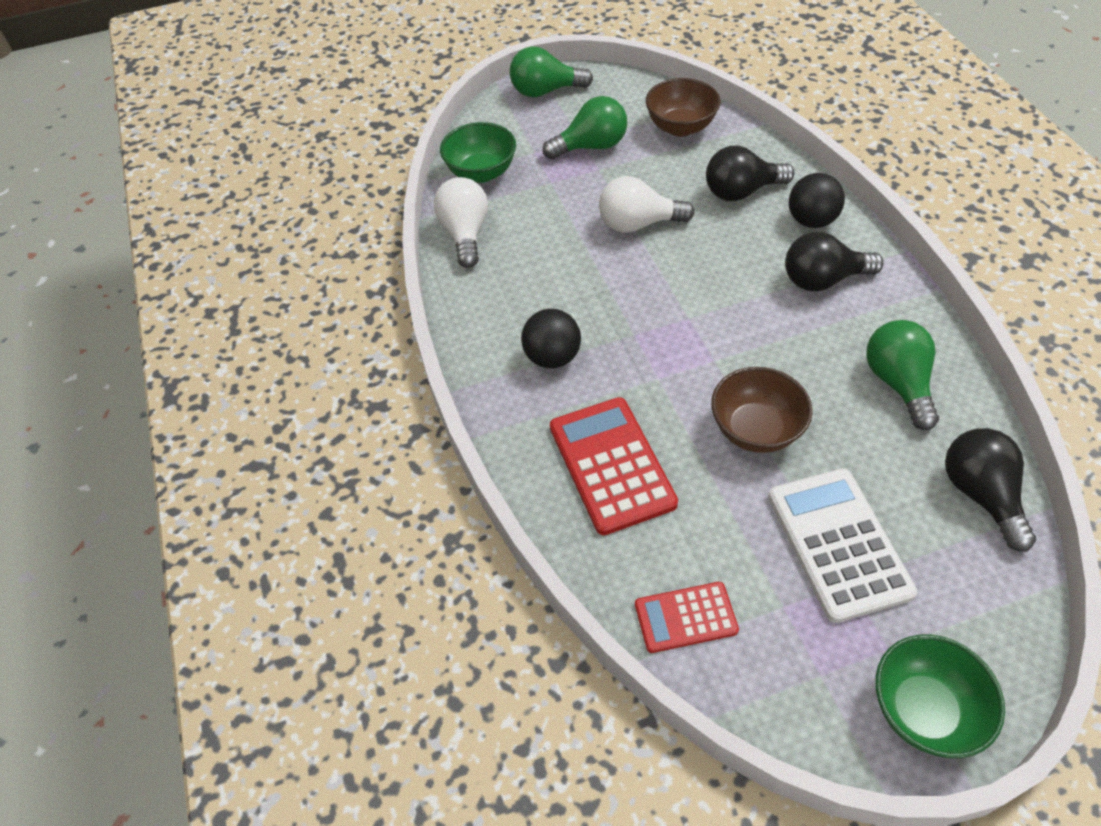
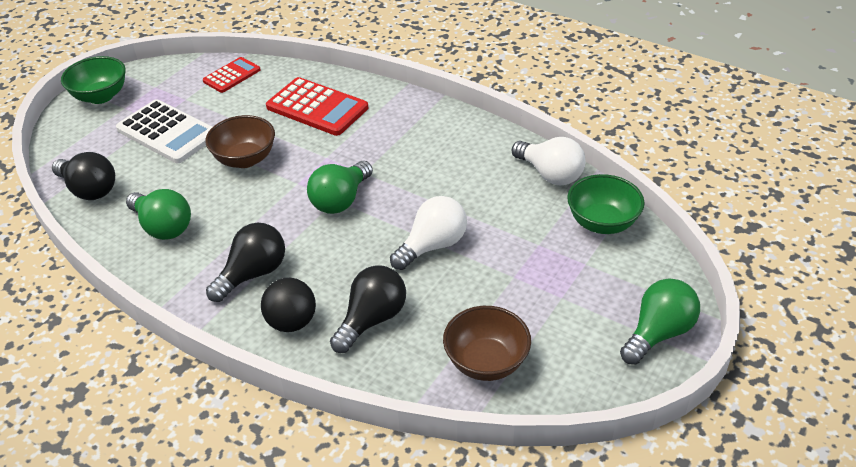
camera: 140 degrees right, 10 degrees down
(552, 357) = (403, 136): black ball -> none
(591, 146) = (544, 295): green light bulb -> green light bulb (340, 200)

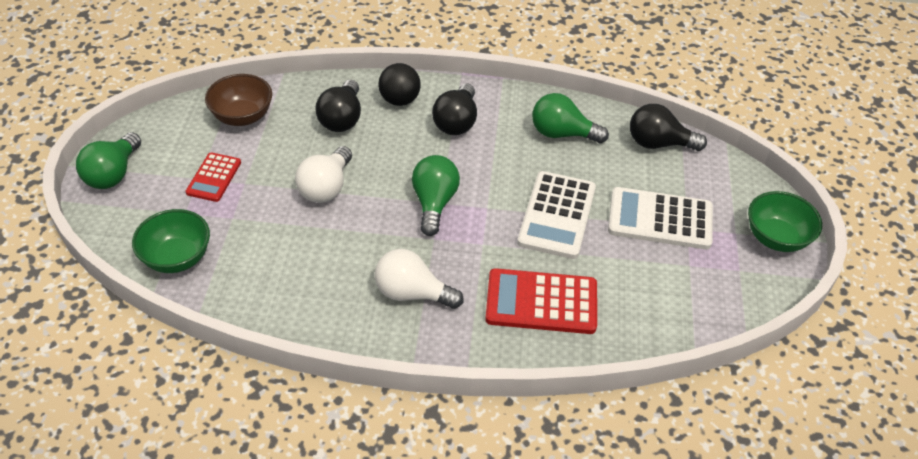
camera: 150 degrees right, 5 degrees up
(232, 75) = (676, 315): red calculator -> red calculator (214, 177)
(245, 159) = (557, 215): brown bowl -> white calculator
(550, 174) = (244, 298): white light bulb -> white light bulb (412, 293)

